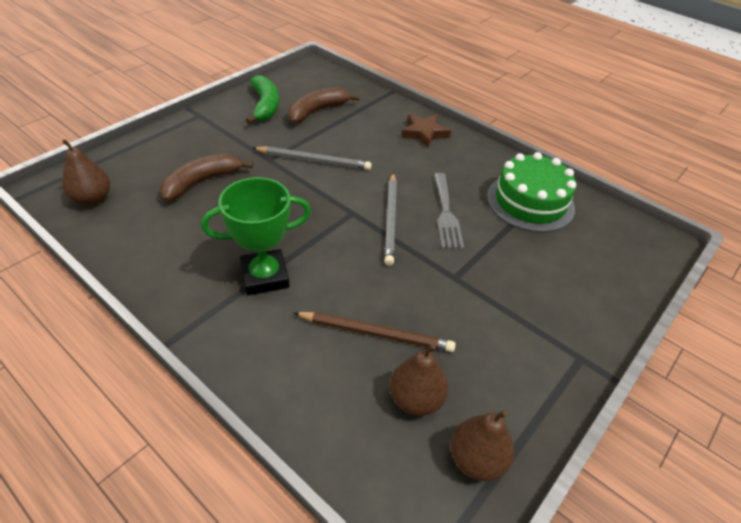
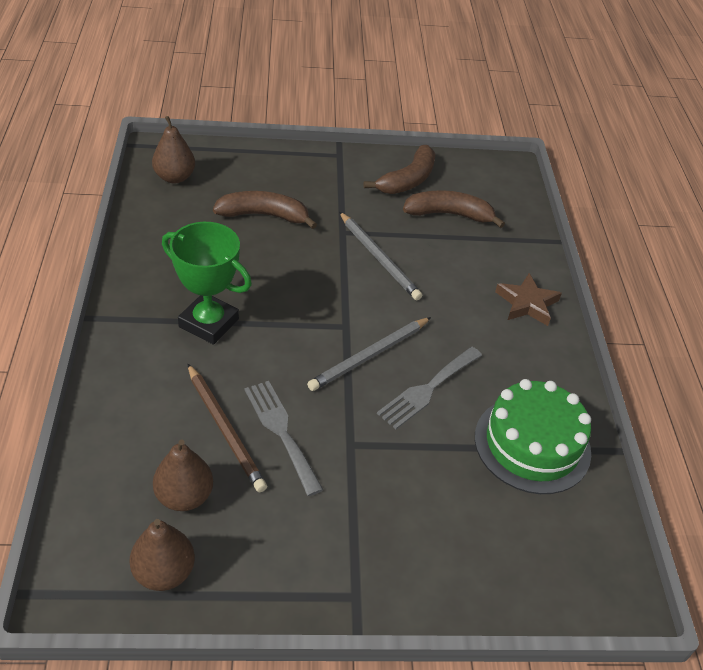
camera: 45 degrees right, 0 degrees up
(265, 106) = (408, 180): green banana -> brown banana
(409, 304) = (281, 431): none -> grey fork

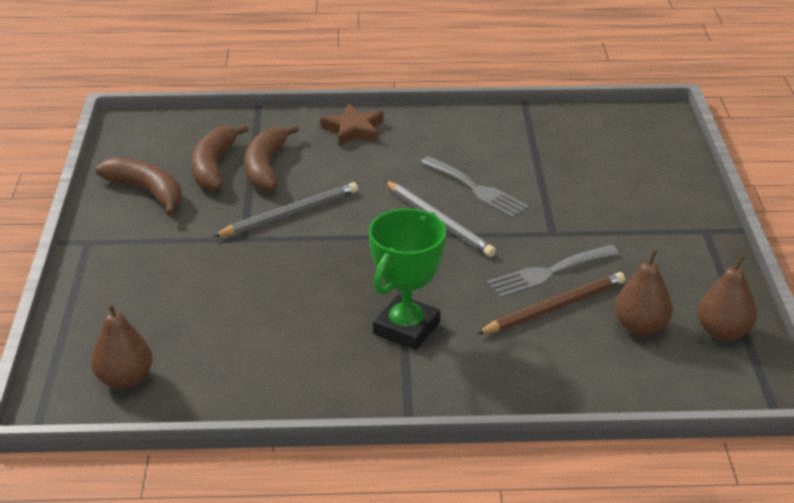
camera: 85 degrees left, 10 degrees down
(264, 215) = (212, 297): brown banana -> brown banana (266, 167)
(532, 444) = (528, 140): green cake -> none

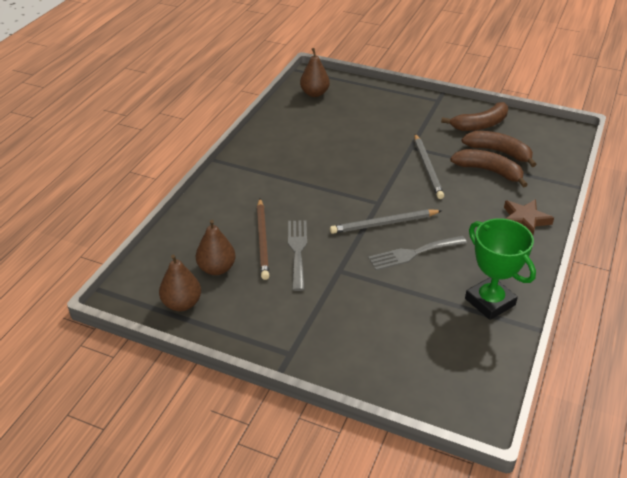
camera: 115 degrees right, 5 degrees up
(406, 328) = (287, 180): green trophy -> green trophy (490, 302)

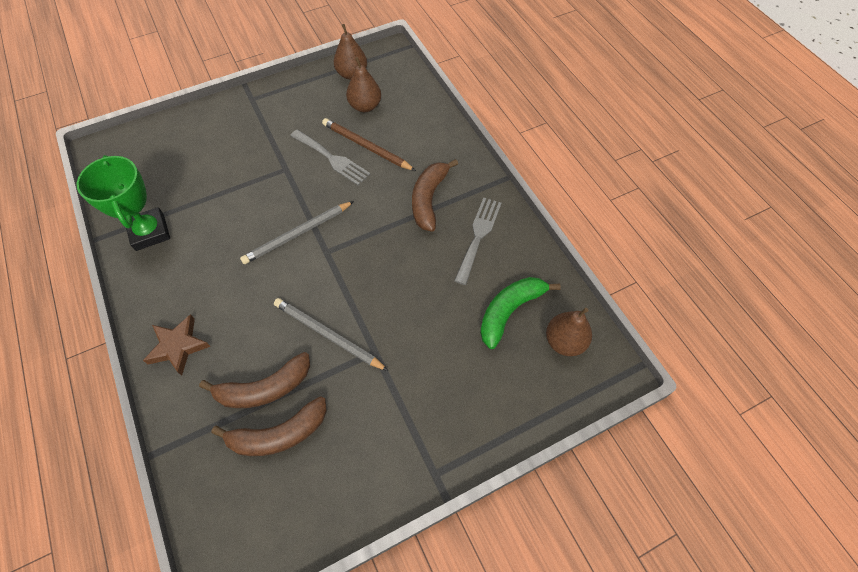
camera: 130 degrees right, 20 degrees up
(320, 116) = (509, 311): none -> green banana
(384, 224) = (297, 234): grey pencil -> grey pencil turned 150 degrees counterclockwise
(413, 253) = (246, 226): grey fork -> grey fork (478, 236)
(480, 125) = (341, 470): brown banana -> brown banana (429, 199)
(490, 302) = (150, 232): green trophy -> green trophy turned 60 degrees clockwise

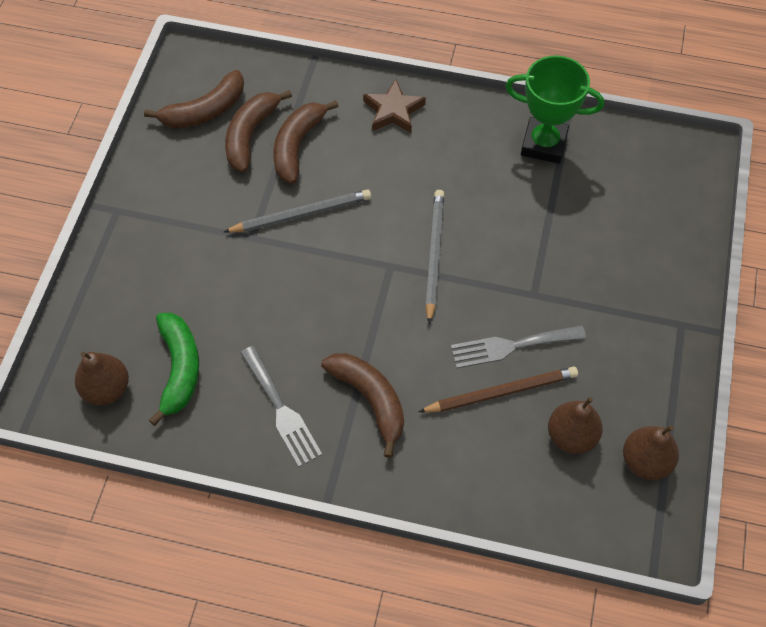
camera: 130 degrees right, 0 degrees up
(279, 497) = (205, 111): none -> brown banana

